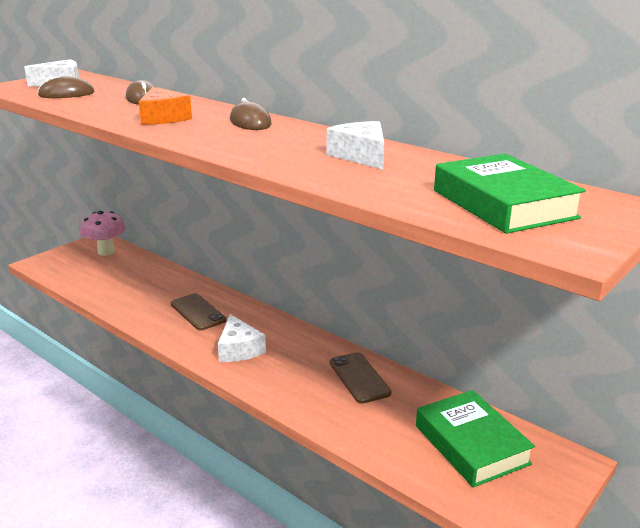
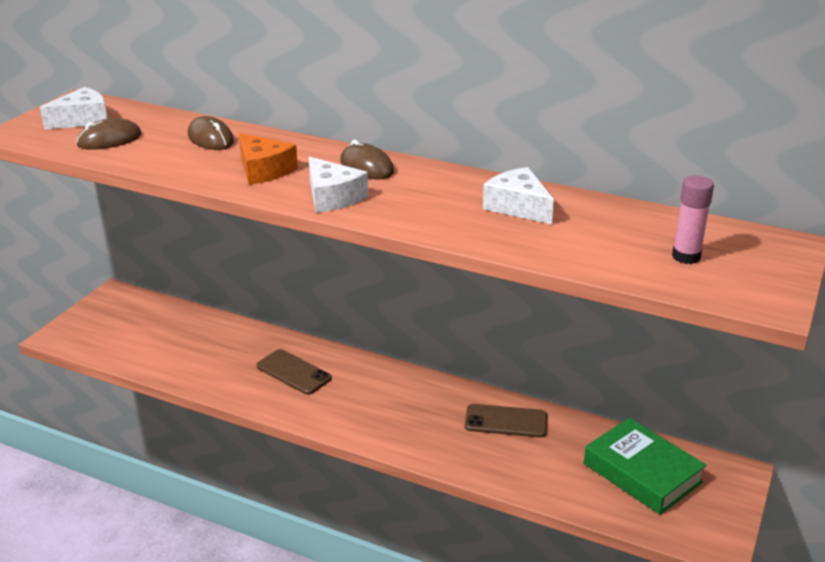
camera: 15 degrees left, 5 degrees up
(106, 251) = (135, 308): pink mushroom -> none
(239, 349) = (364, 410): white cheese -> white cheese (332, 197)
(359, 378) = (506, 421): brown phone -> brown phone turned 45 degrees counterclockwise
(503, 204) = (686, 257): green book -> pink glue stick

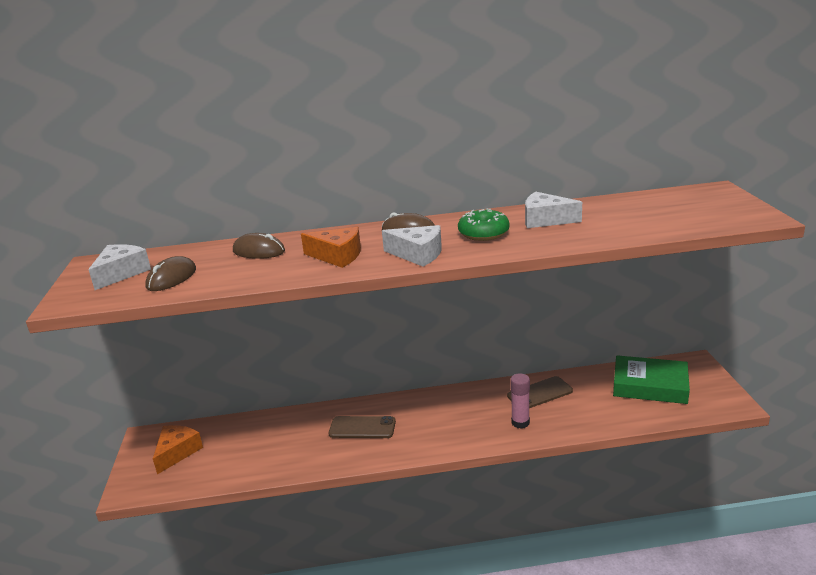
camera: 30 degrees left, 5 degrees down
(123, 320) = (177, 452): none -> orange cheese
(429, 198) = (483, 233): none -> green donut
(686, 257) = (681, 212): pink glue stick -> pink glue stick (520, 423)

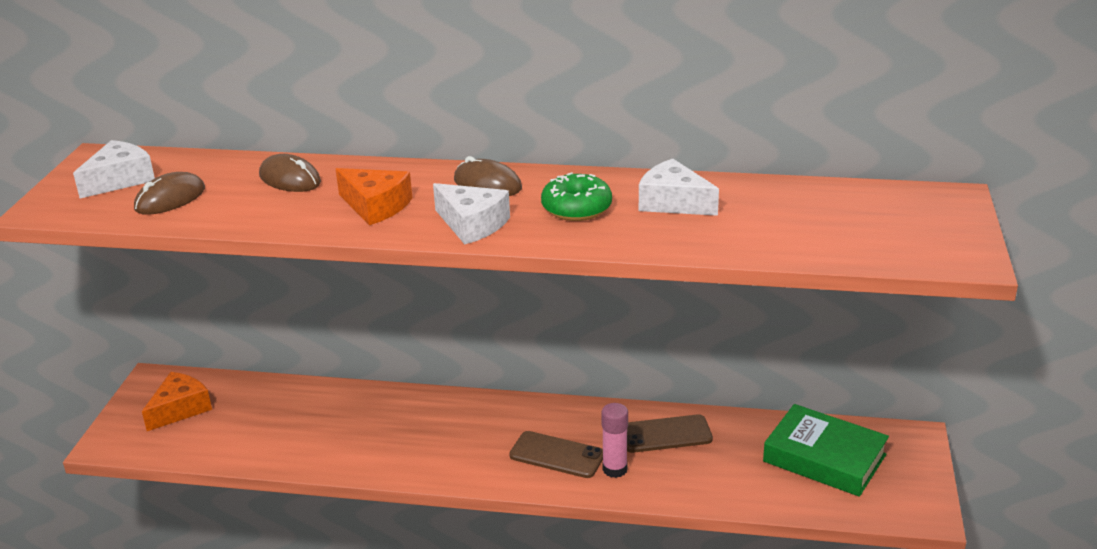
camera: 15 degrees right, 5 degrees up
(362, 428) = (411, 429): brown phone -> brown phone (557, 455)

